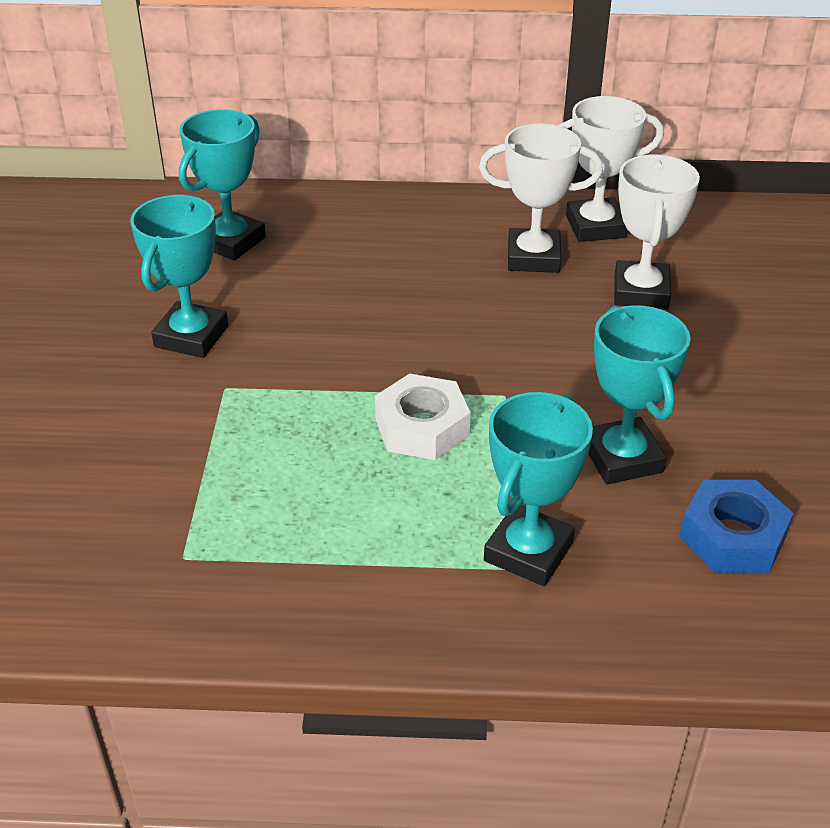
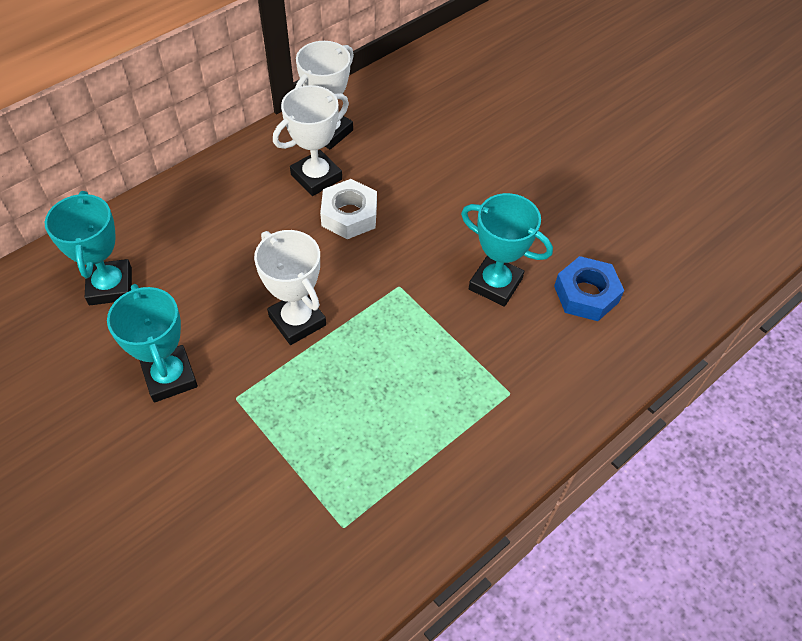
camera: 45 degrees left, 15 degrees up
(422, 427) = (378, 340): white nut -> white nut (349, 215)
(528, 552) = (510, 376): turquoise trophy -> none
(640, 292) = (398, 165): white trophy -> white trophy (297, 321)

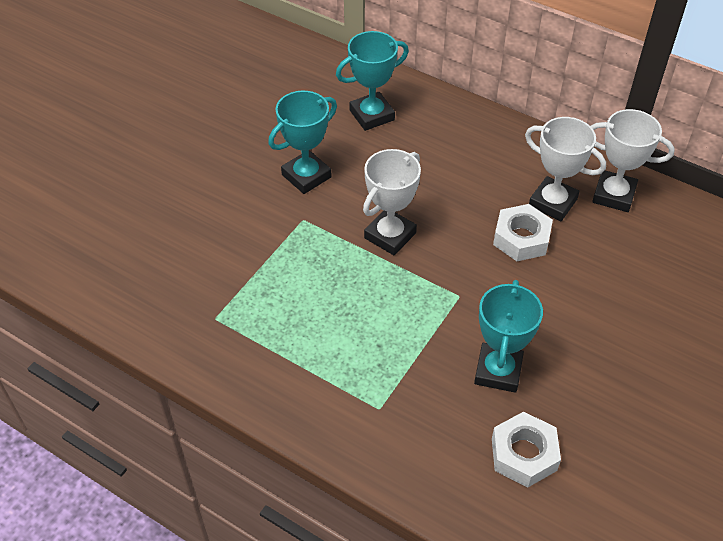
camera: 75 degrees right, 5 degrees down
(586, 294) = (524, 454): blue nut -> white nut

